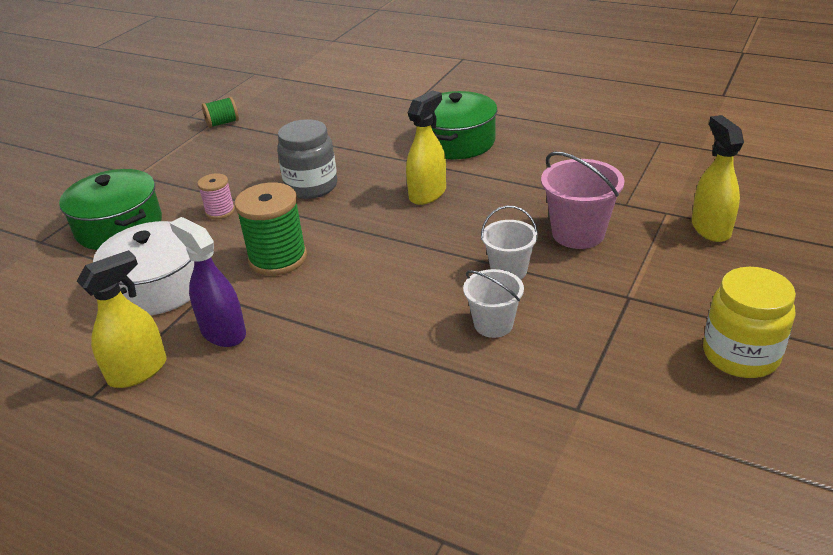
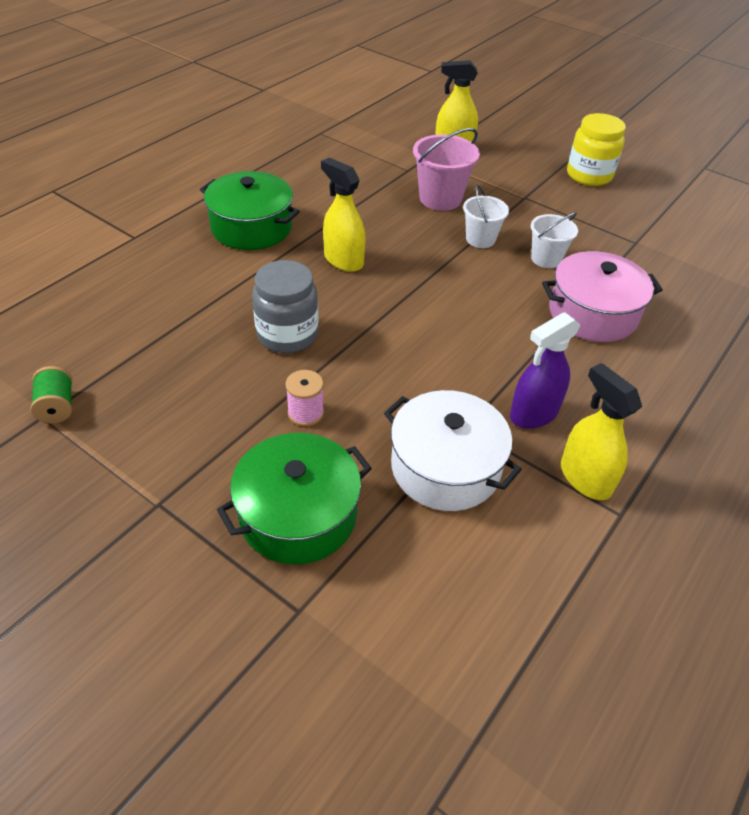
camera: 85 degrees left, 10 degrees up
(278, 258) = (420, 369): green spool -> none
(394, 369) = (592, 313): none -> pink pot

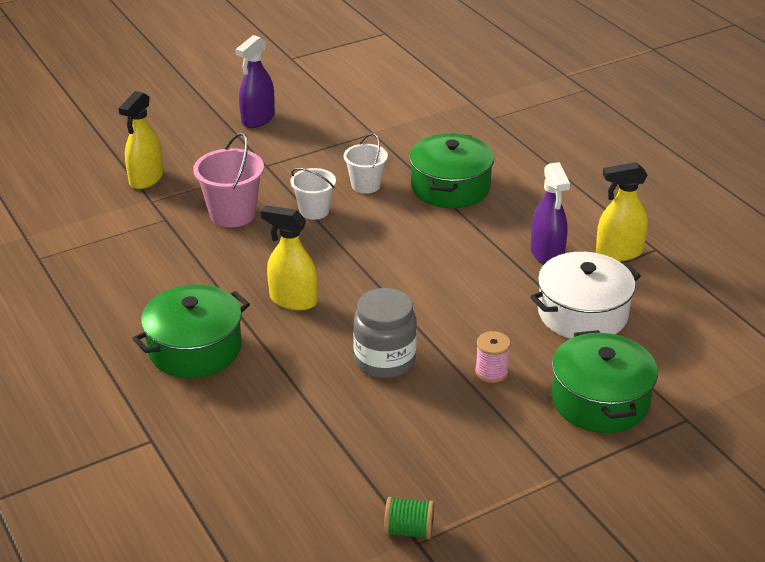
camera: 65 degrees left, 10 degrees down
(343, 260) = (293, 300): yellow spray bottle -> yellow spray bottle turned 45 degrees clockwise
(589, 175) = (258, 119): yellow jar -> purple spray bottle
(592, 313) = (450, 187): pink pot -> green pot

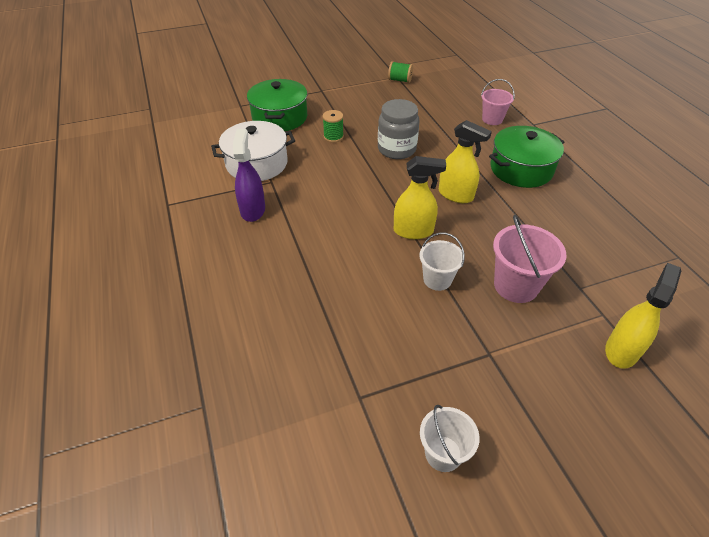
camera: 170 degrees left, 10 degrees up
(224, 442) = (492, 119): none -> pink bucket
(258, 119) = (509, 455): purple spray bottle -> none
(365, 185) = (383, 307): white bucket -> white bucket (443, 453)
(450, 187) = (300, 293): green pot -> none
(491, 372) = (333, 137): pink spool -> green spool
(618, 252) = (197, 205): yellow spray bottle -> yellow spray bottle (413, 231)

